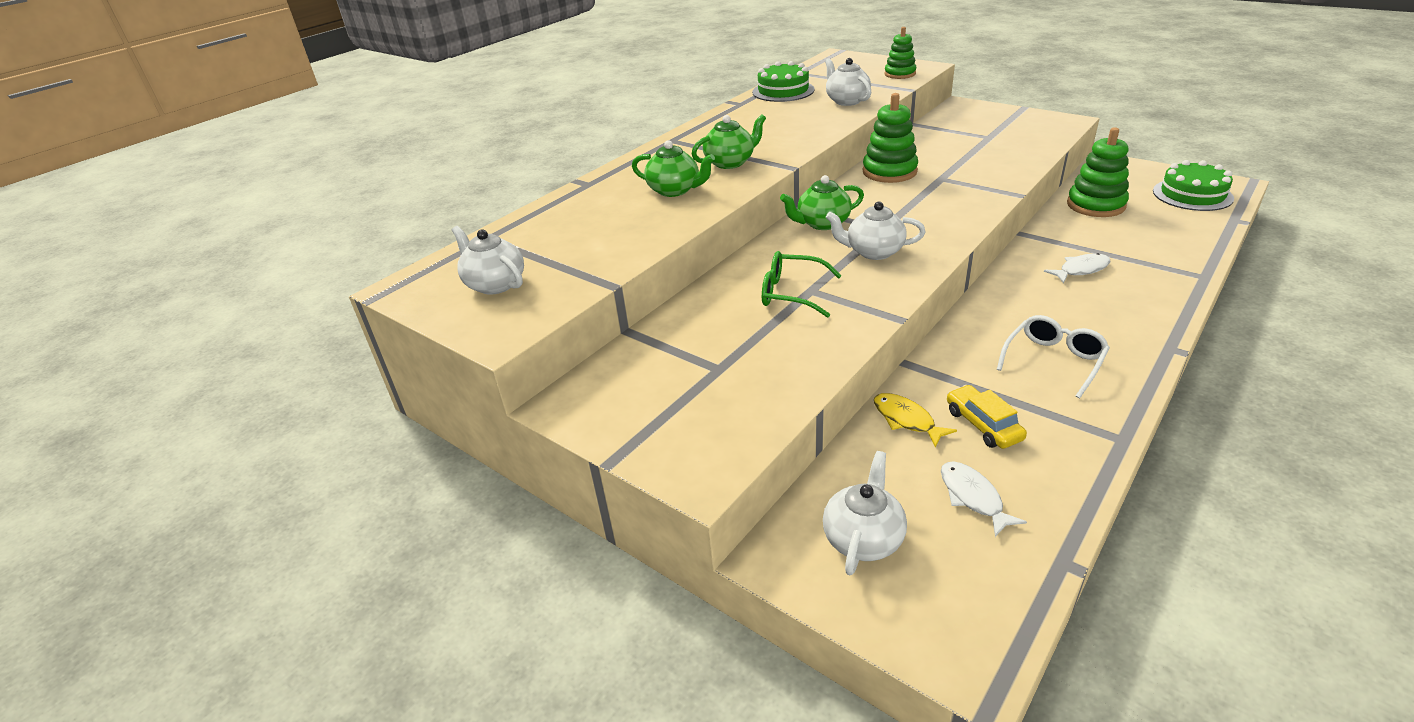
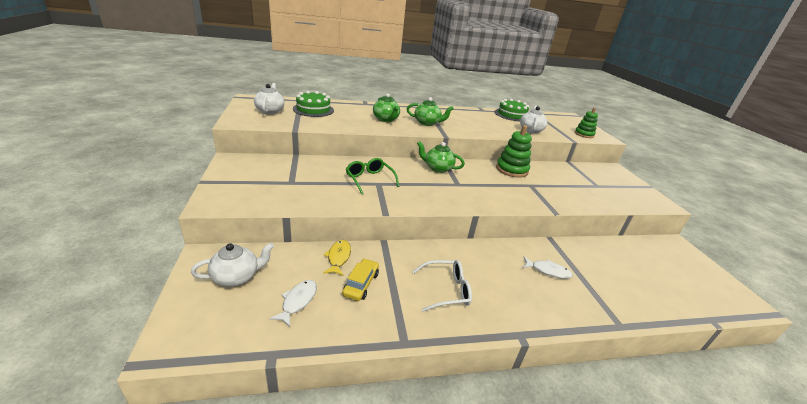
camera: 35 degrees right, 5 degrees down
(873, 252) = (433, 188): white teapot -> none
(1095, 205) = (623, 254): green stacking toy -> none
(1192, 195) = (706, 290): green cake -> green cake (313, 109)

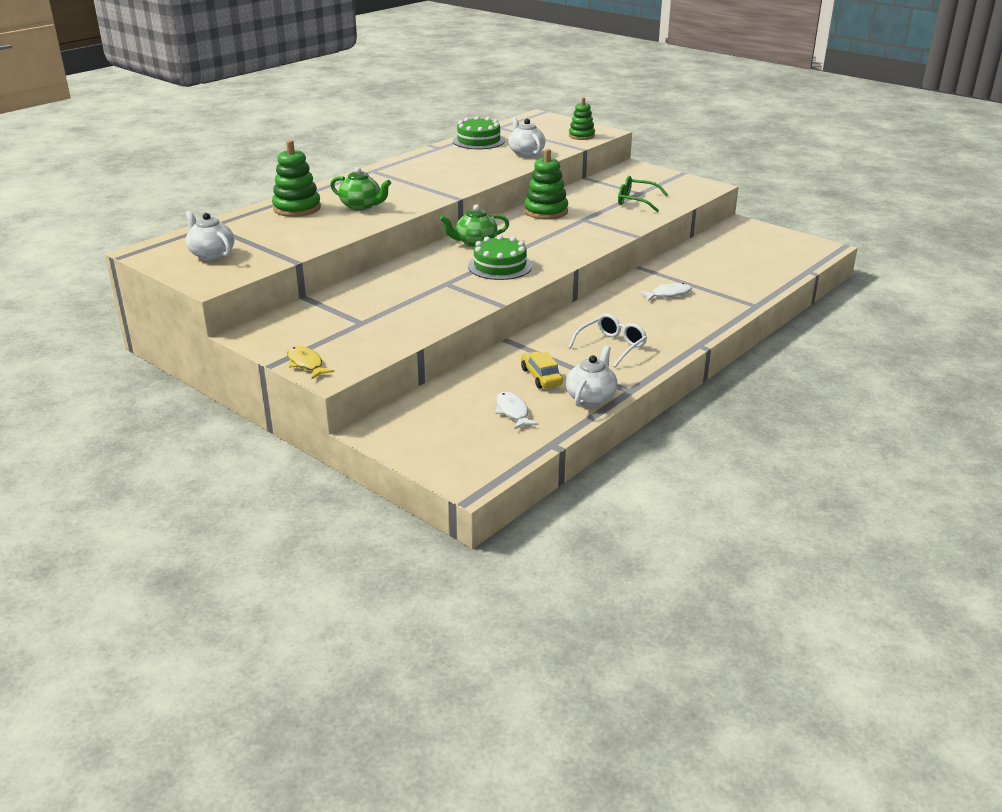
camera: 35 degrees left, 0 degrees up
(236, 277) = (431, 426): white teapot -> white teapot (591, 397)
(313, 109) = (256, 230): green cake -> green cake (500, 266)
(338, 257) = (490, 370): yellow fish -> yellow fish (306, 364)
(354, 108) = (297, 208): none -> green stacking toy
(369, 179) = (431, 284): green glasses -> green glasses (636, 201)
(427, 123) = (412, 191): green teapot -> none

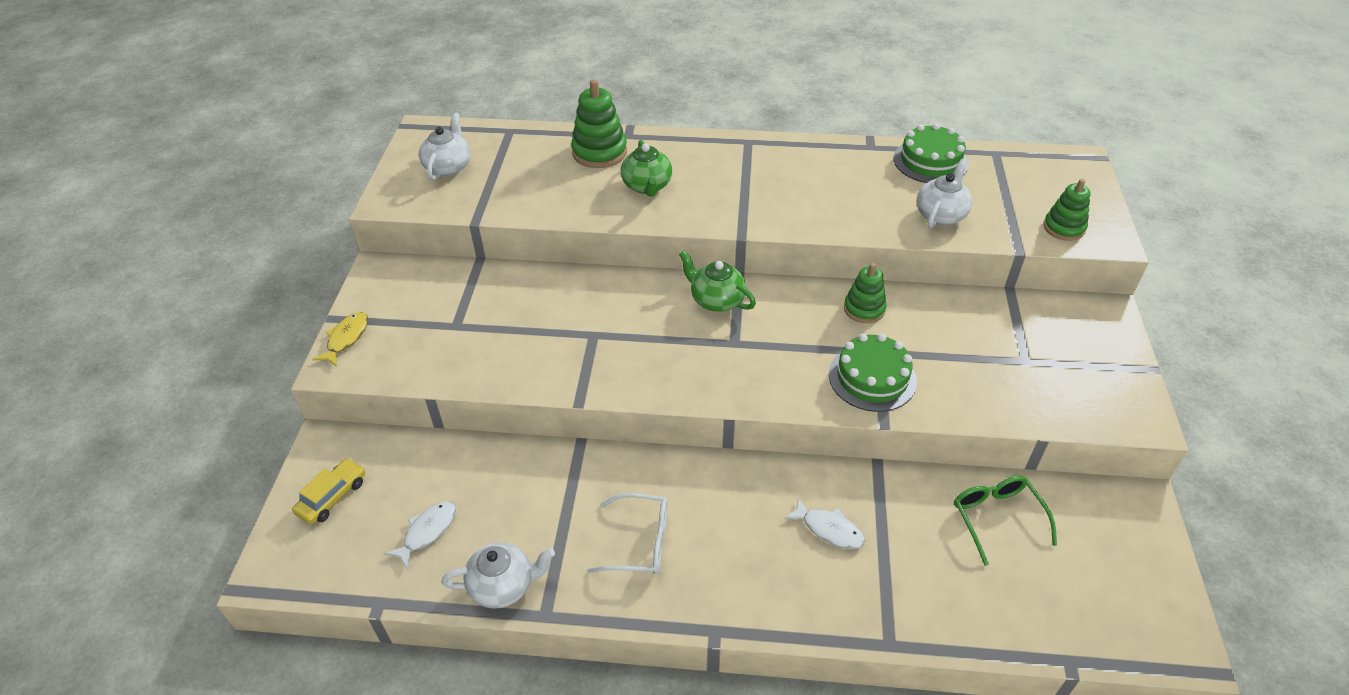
camera: 55 degrees right, 15 degrees up
(500, 266) = (675, 351): green cake -> green cake (872, 378)
(541, 377) = (519, 515): yellow car -> yellow car (332, 497)
(546, 211) = (864, 309): green stacking toy -> green stacking toy, size x0.66
(636, 201) = (994, 370): green glasses -> green glasses (996, 518)

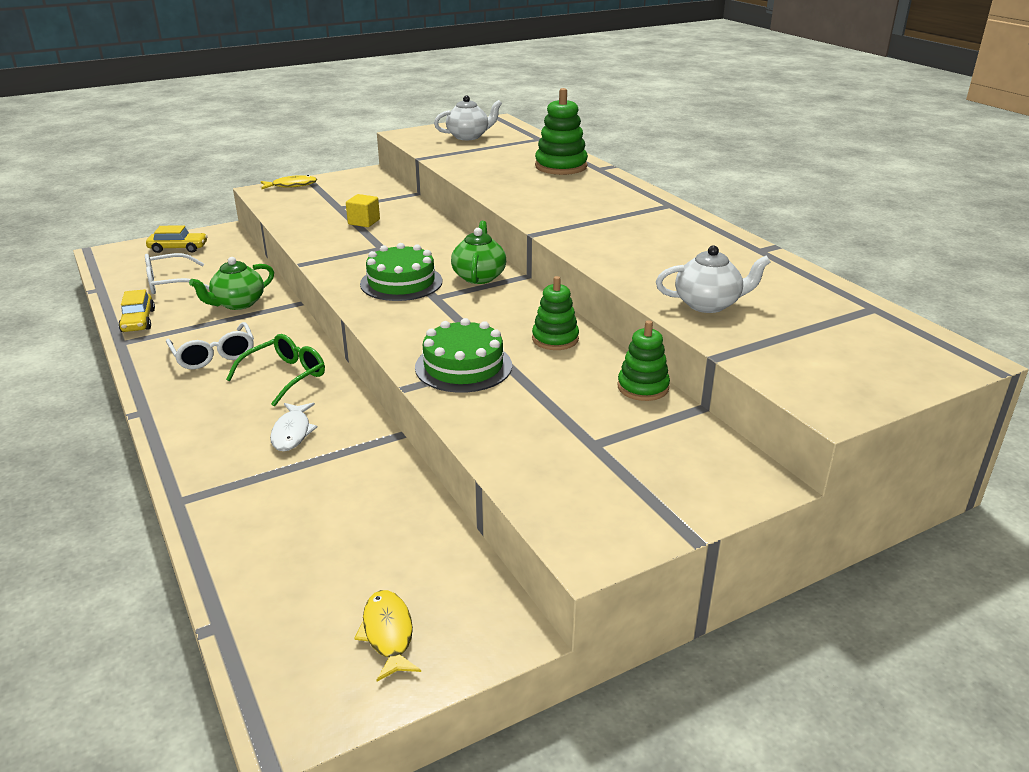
camera: 55 degrees right, 15 degrees down
(427, 532) = (169, 283): white fish -> white glasses
(503, 586) = (138, 321): white teapot -> yellow car
(516, 322) = (364, 222): none -> yellow cube
(647, 186) = (545, 190): green teapot -> green teapot (238, 303)
(930, 161) = (790, 280): green cake -> green cake (401, 282)
(996, 518) = (386, 525): green glasses -> green glasses (285, 376)
(1064, 228) = (805, 374): green stacking toy -> green stacking toy (643, 387)
(1119, 564) = (388, 634): none -> yellow fish

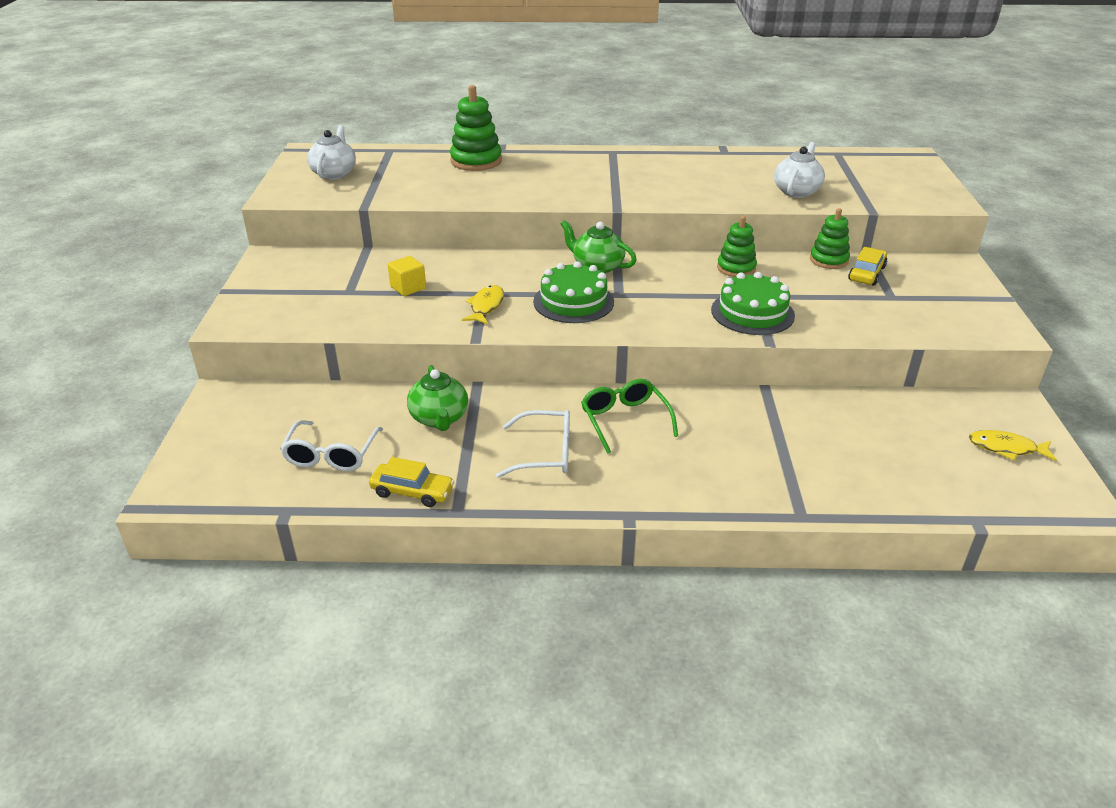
camera: 60 degrees left, 5 degrees up
(178, 248) = (232, 434): yellow car -> yellow car (866, 273)
(291, 185) = (242, 304): yellow fish -> yellow fish (486, 306)
(292, 433) = (728, 436): white fish -> none

